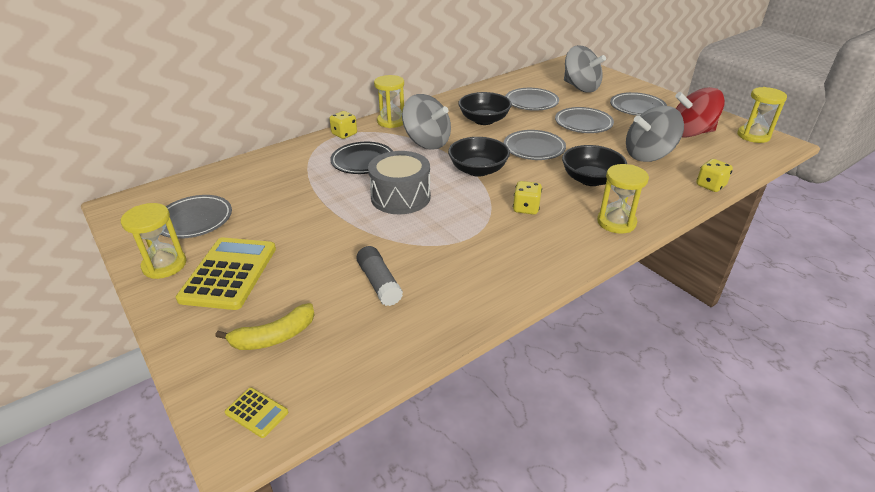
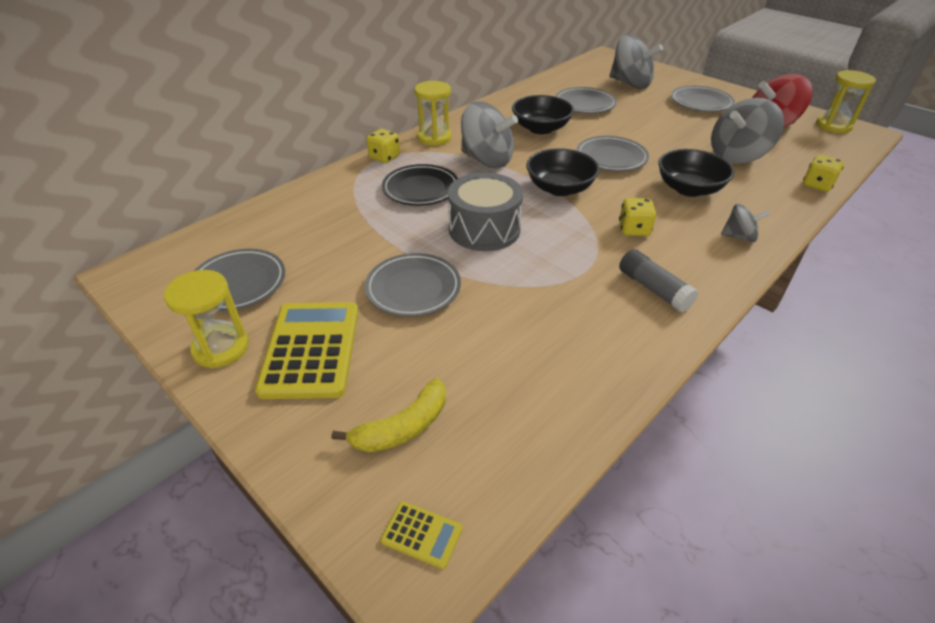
camera: 10 degrees left, 5 degrees up
(379, 283) = (504, 340): grey glue stick -> grey glue stick (653, 289)
(583, 124) = (652, 125): grey plate -> grey plate (413, 288)
(616, 222) = (739, 237): yellow hourglass -> grey spinning top

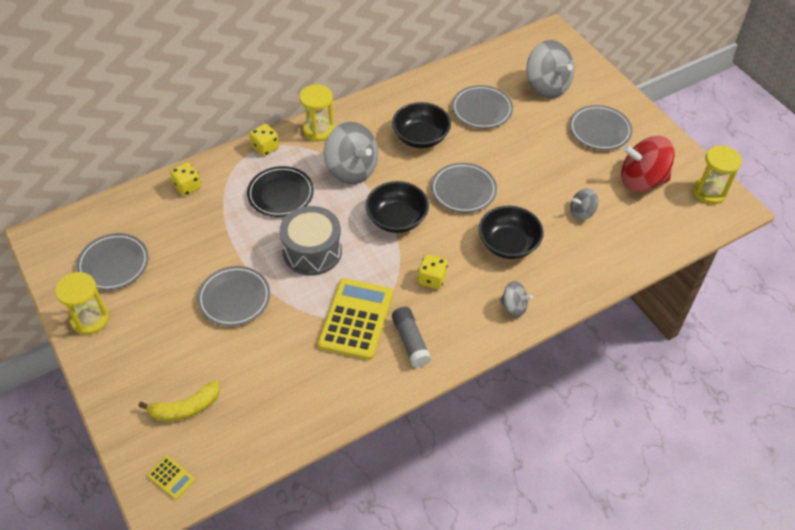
camera: 15 degrees right, 10 degrees up
(311, 349) = (147, 335): yellow calculator -> yellow calculator (356, 319)
(737, 156) = (582, 212): grey spinning top -> grey spinning top, size x0.52
(817, 185) = (627, 265): yellow dice -> yellow dice (187, 187)

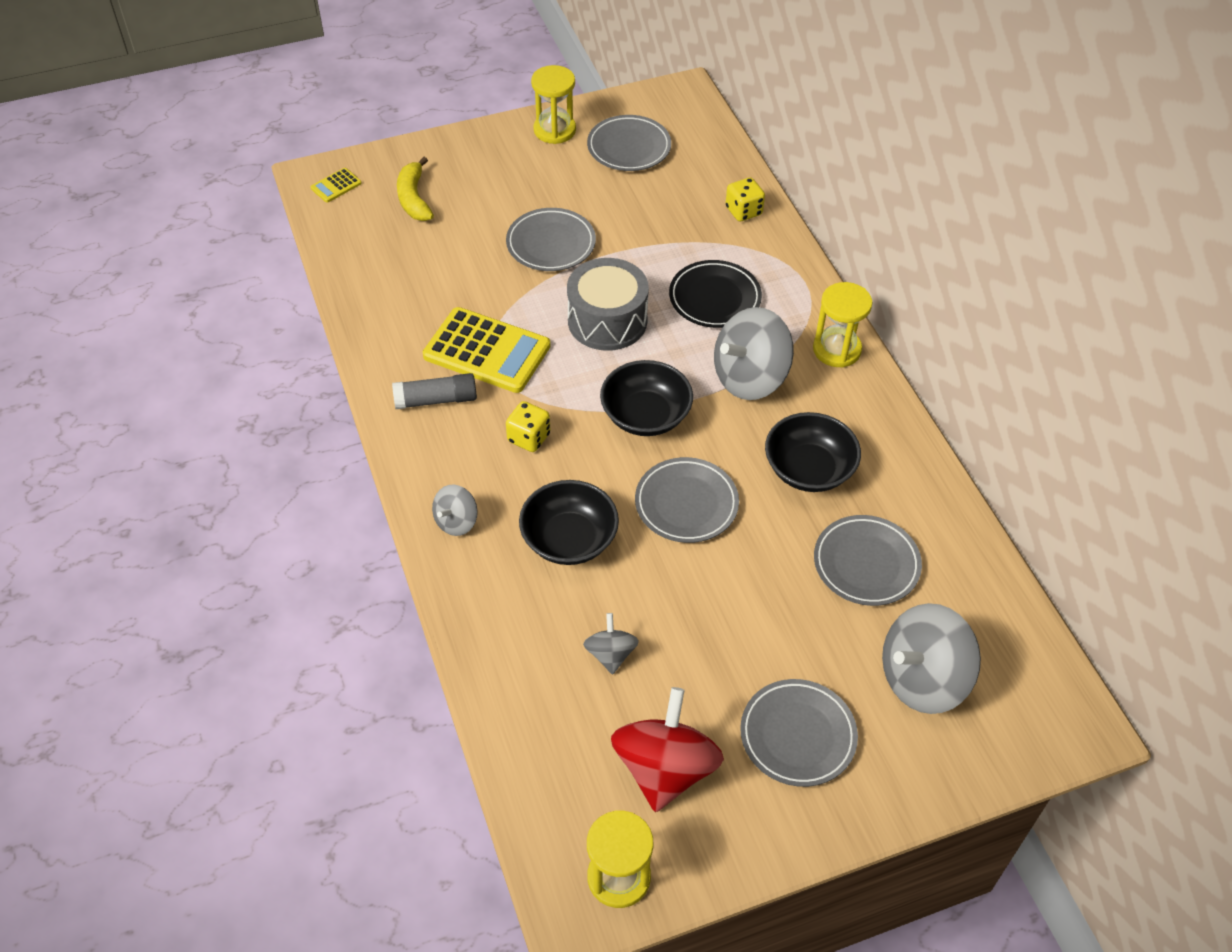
camera: 100 degrees right, 0 degrees up
(265, 148) = (806, 289): yellow dice -> none

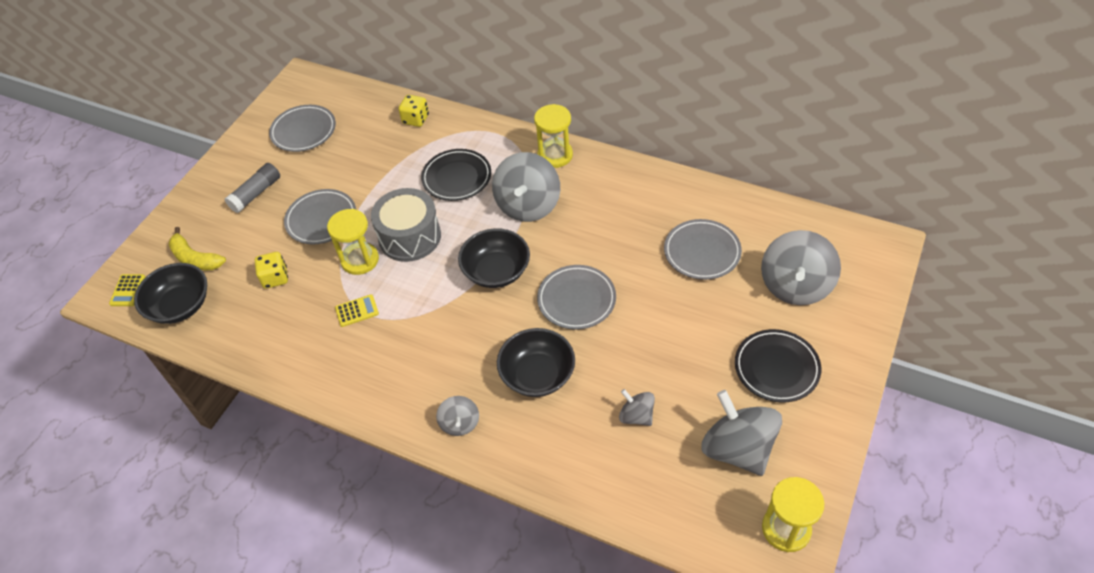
camera: 40 degrees left, 0 degrees up
(436, 400) = (359, 364): grey glue stick -> grey glue stick (256, 193)
(487, 351) = (357, 311): yellow calculator -> yellow calculator, size x0.44
(529, 438) = (444, 339): yellow dice -> yellow dice (275, 278)
(554, 130) = (243, 153): yellow hourglass -> yellow hourglass (360, 260)
(665, 768) = (737, 448): red spinning top -> grey spinning top
(797, 735) = (776, 368): grey plate -> black plate
(808, 469) = (616, 228): black bowl -> black bowl (180, 306)

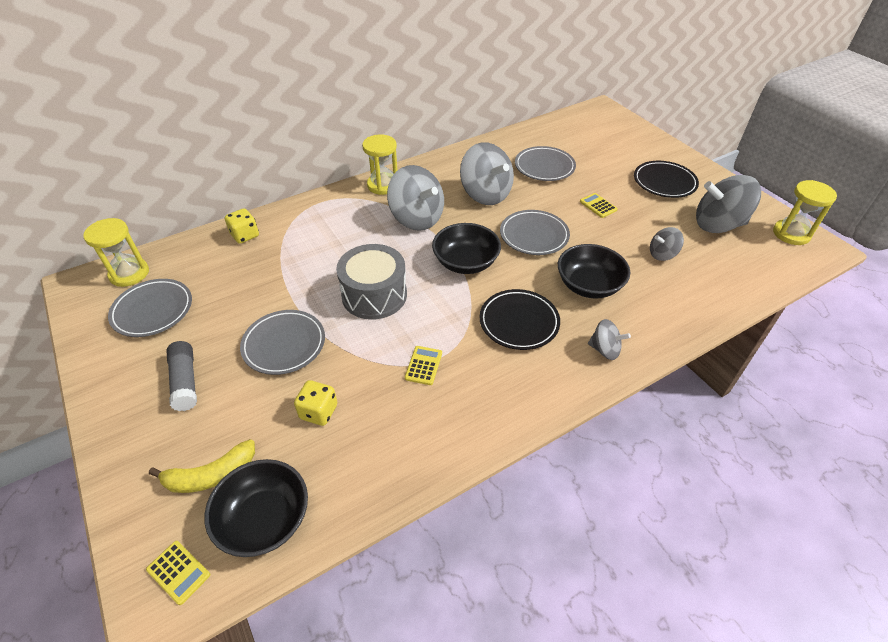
camera: 60 degrees left, 5 degrees down
(360, 260) = (365, 338): yellow hourglass -> yellow hourglass (129, 274)
(457, 178) = (342, 241): black plate -> black plate (519, 322)
(673, 327) = (598, 206): none -> yellow calculator
(795, 286) = (605, 148): grey spinning top -> grey spinning top (485, 194)

